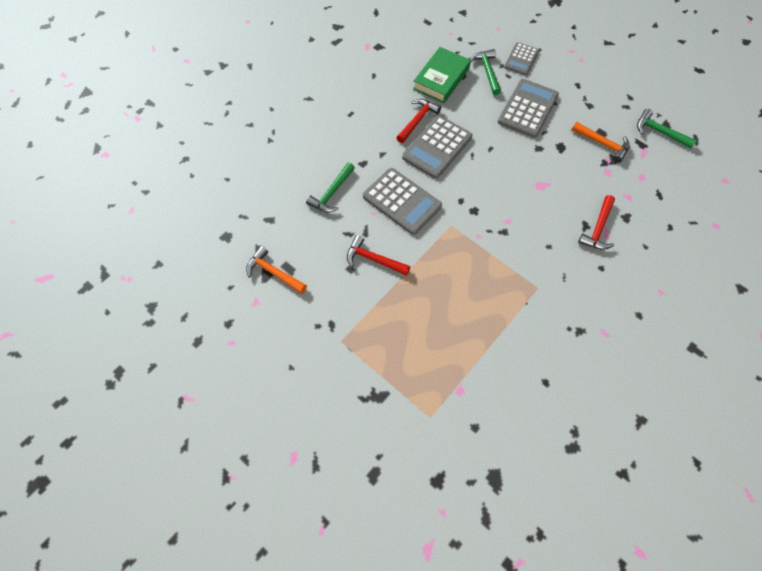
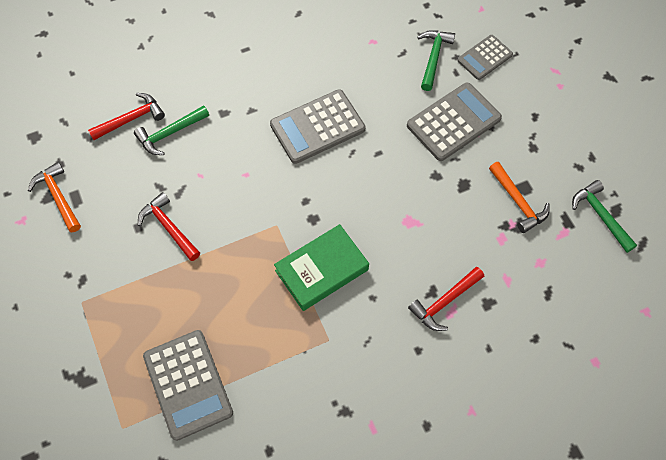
camera: 25 degrees right, 0 degrees up
(402, 201) = (239, 174): grey calculator -> grey calculator (188, 384)
(417, 120) = (315, 86): red hammer -> red hammer (131, 119)
(441, 79) = (373, 46): green book -> green book (322, 270)

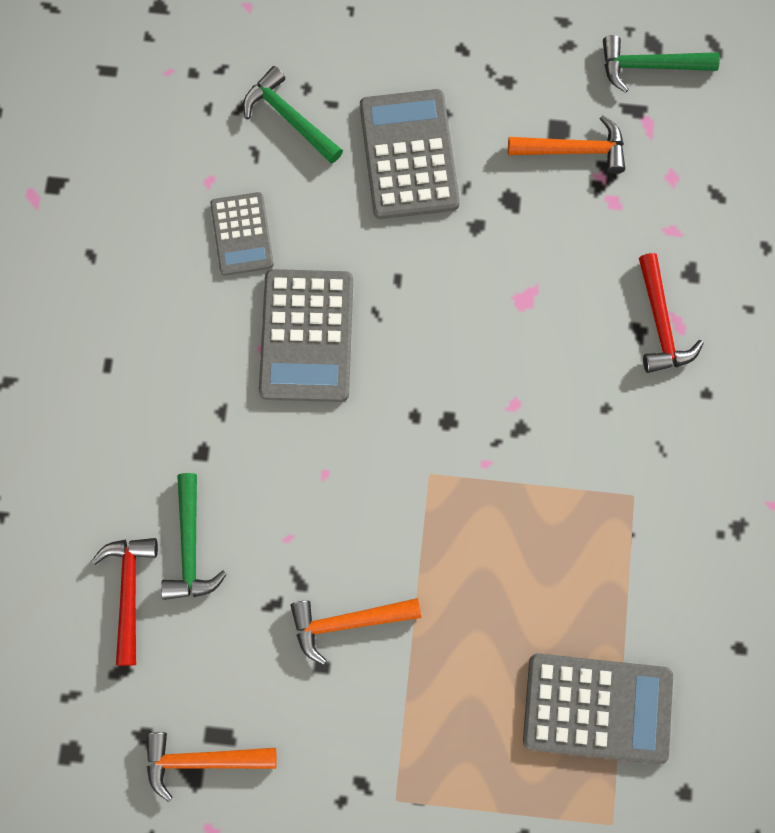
camera: 60 degrees left, 10 degrees up
(169, 227) = (347, 623): red hammer -> orange hammer
(322, 270) = (531, 451): green book -> none
(484, 58) = (331, 52): grey calculator -> grey calculator (242, 234)

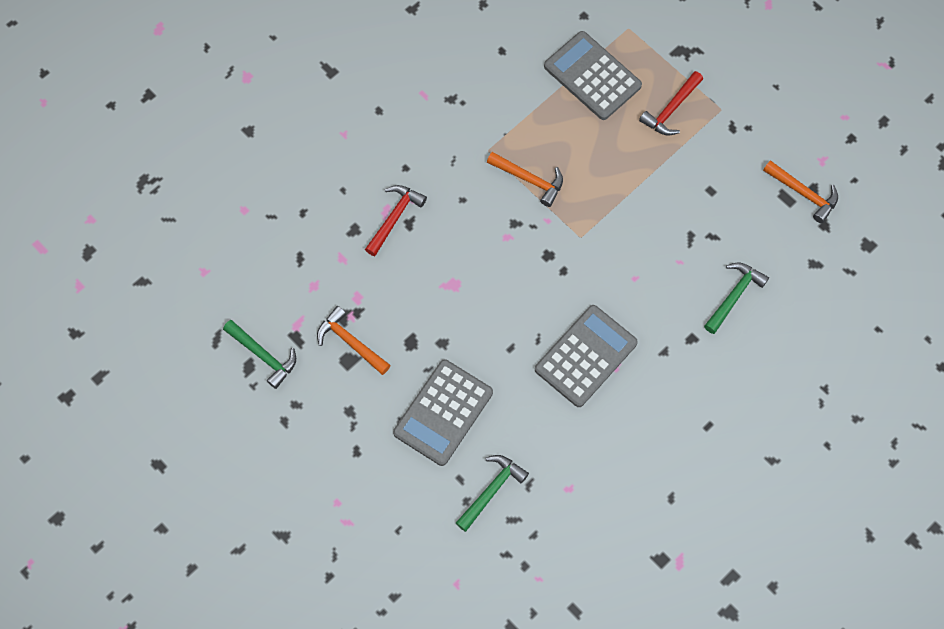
camera: 140 degrees left, 5 degrees down
(129, 592) = (783, 298): red hammer -> red hammer (671, 109)
(242, 234) = (575, 441): grey calculator -> none
(289, 118) = (491, 490): green hammer -> green hammer turned 135 degrees counterclockwise
(347, 623) = (681, 200): orange hammer -> orange hammer (529, 180)

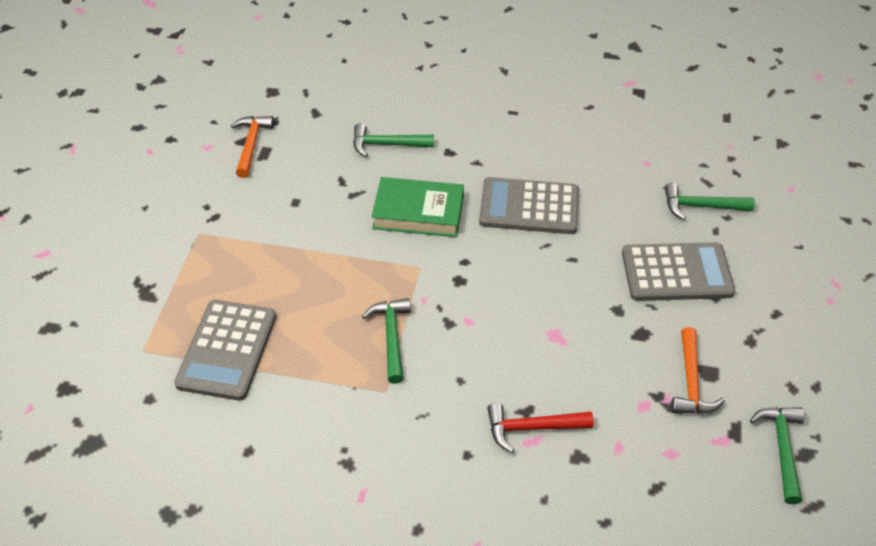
camera: 125 degrees left, 20 degrees down
(529, 180) = (391, 337): orange hammer -> green hammer
(637, 271) = (418, 212): none -> green book
(671, 109) = (225, 268): red hammer -> none

